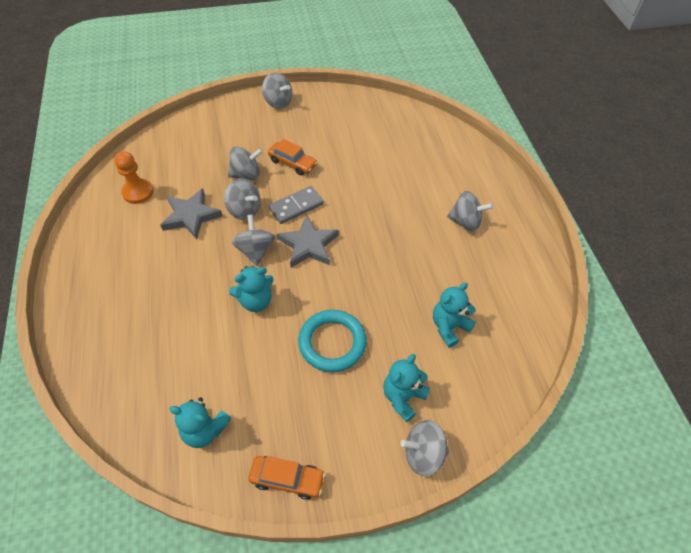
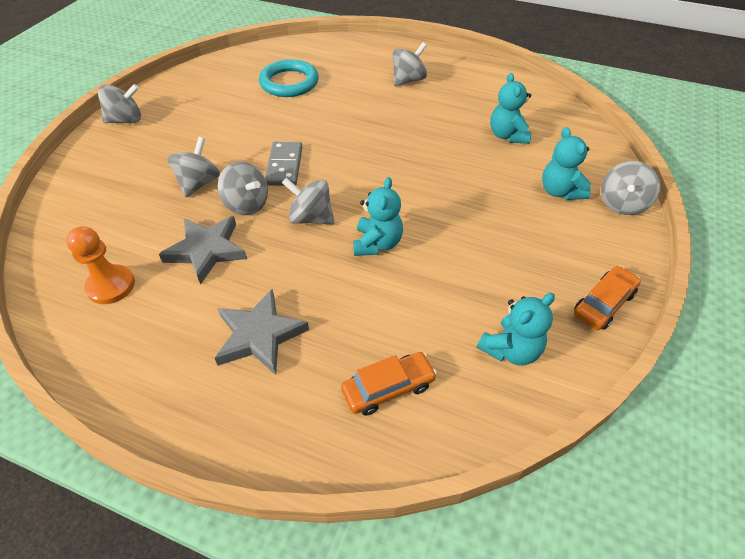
camera: 55 degrees left, 5 degrees down
(244, 210) = (247, 204): grey spinning top -> grey spinning top turned 60 degrees clockwise
(292, 163) = (224, 145): orange car -> orange car (388, 388)
(308, 245) = (342, 178): grey star -> grey star (259, 335)
(332, 343) = (471, 210): turquoise ring -> turquoise ring (289, 82)

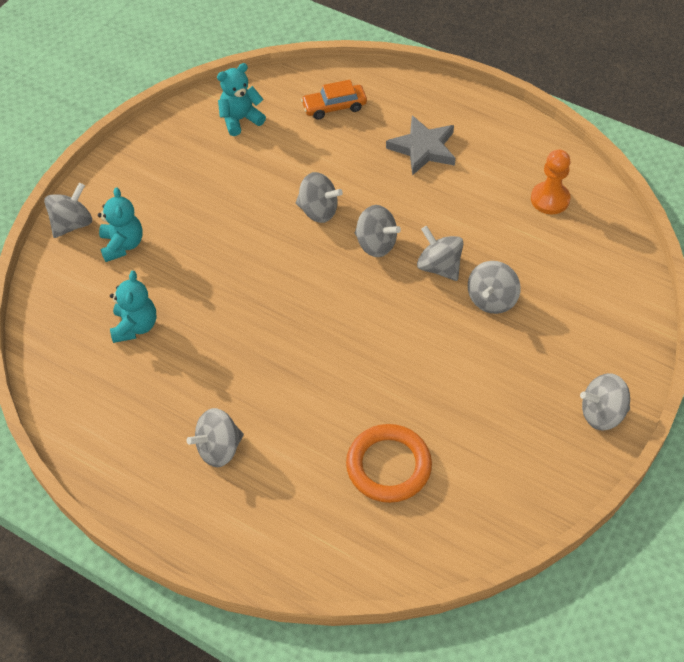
camera: 170 degrees left, 5 degrees up
(207, 250) = (473, 222): grey star -> none
(284, 166) = (400, 312): grey domino -> none
(289, 82) = (388, 466): turquoise ring -> orange ring
(377, 243) = (318, 211): turquoise teddy bear -> grey spinning top
(603, 304) = (153, 141): orange car -> none

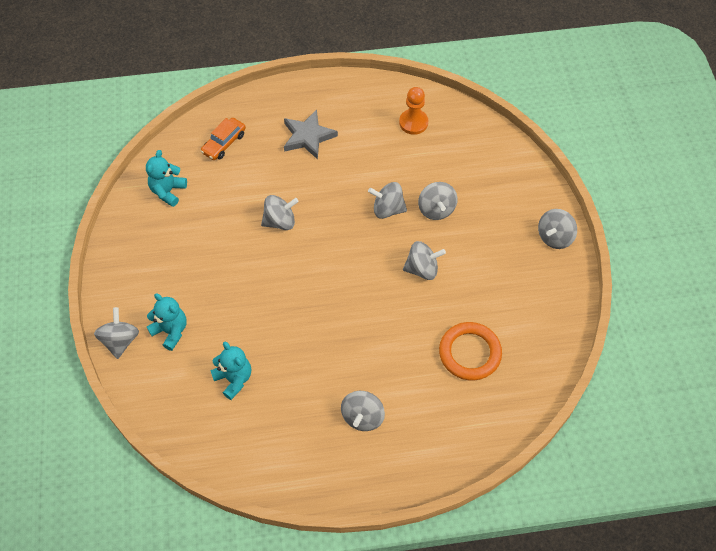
camera: 40 degrees left, 5 degrees up
(376, 244) = (336, 220): grey spinning top -> grey spinning top (422, 269)

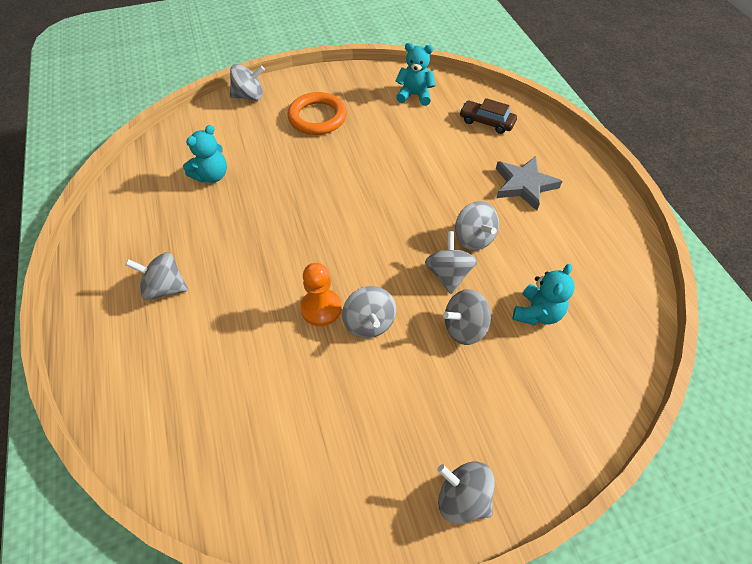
camera: 80 degrees right, 5 degrees down
(171, 331) = (261, 124): turquoise teddy bear -> turquoise teddy bear (537, 313)
(224, 143) = (486, 122): orange car -> brown car
(280, 221) = (403, 180): grey spinning top -> grey spinning top (473, 238)
(413, 123) = (593, 284): orange pawn -> orange pawn (321, 308)
(469, 353) = (251, 393): orange ring -> orange ring (317, 117)

